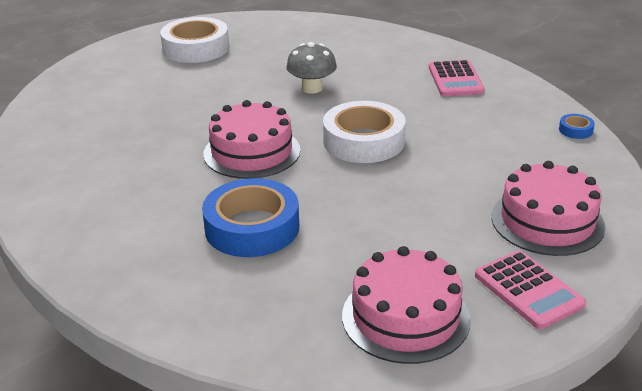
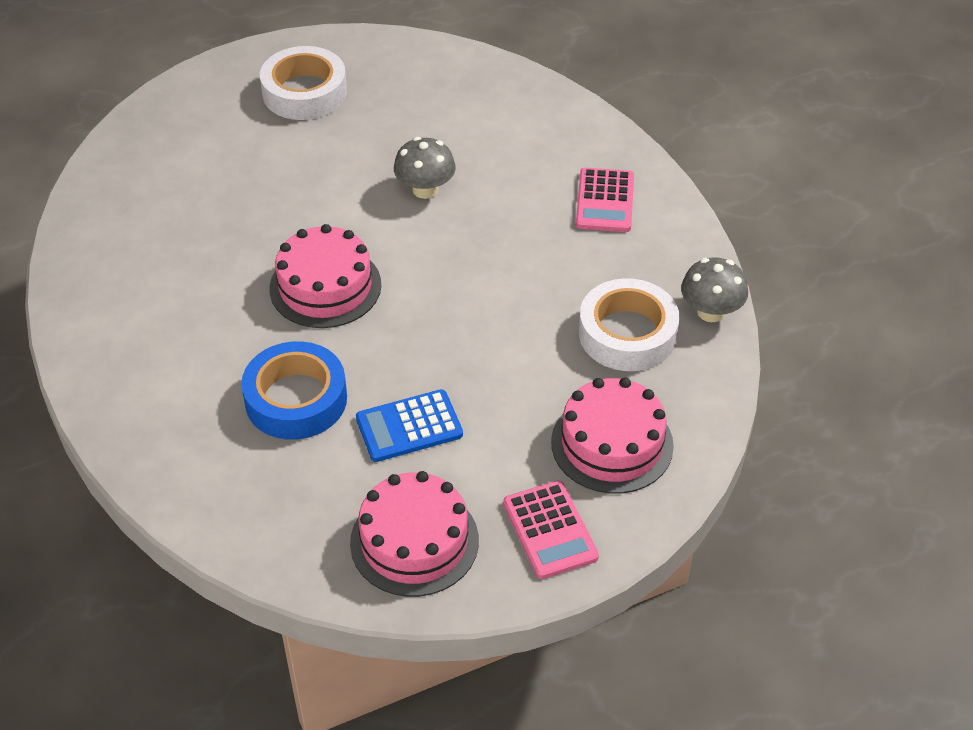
camera: 10 degrees right, 15 degrees up
(363, 141) = (456, 290): white tape -> white tape (627, 334)
(363, 233) = (409, 427): none -> blue calculator
(575, 130) = (711, 312): blue tape -> grey mushroom

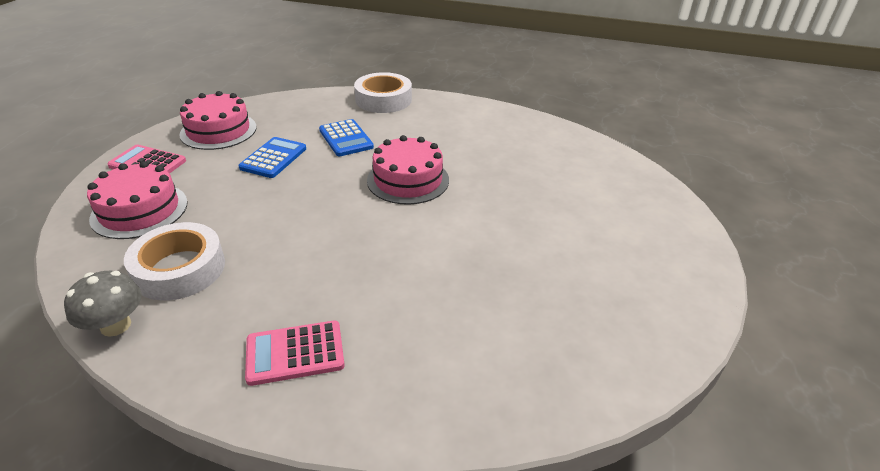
camera: 130 degrees right, 10 degrees down
(296, 399) = (346, 139): blue tape -> blue calculator
(304, 92) = (628, 265): white tape -> white tape (383, 100)
(425, 189) = (440, 262): grey mushroom -> none
(605, 201) = (295, 353): pink calculator -> pink calculator turned 60 degrees counterclockwise

